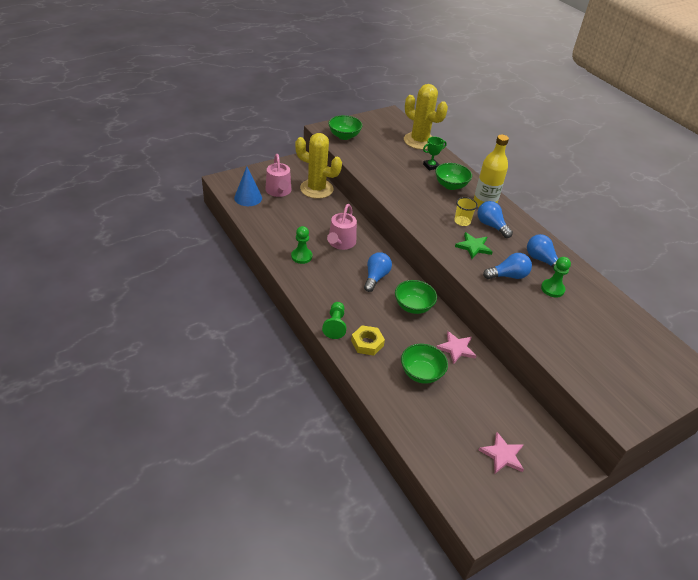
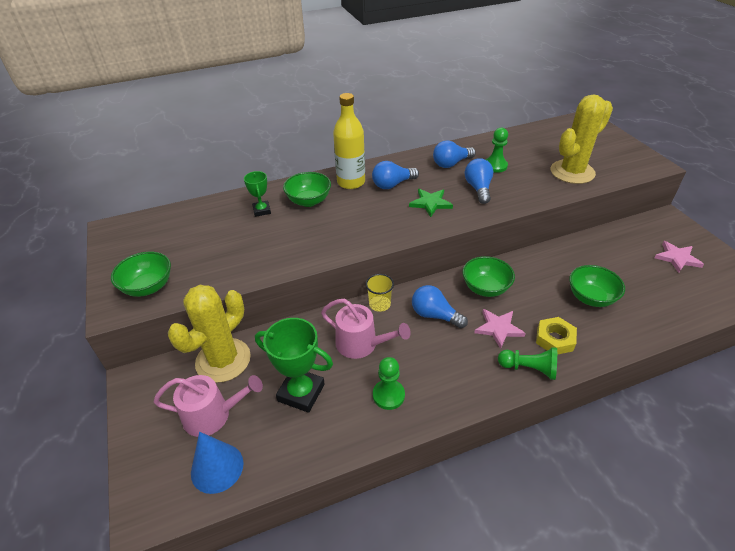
camera: 75 degrees left, 0 degrees up
(298, 221) = (301, 393): none -> green trophy
(419, 141) = (198, 211): yellow cactus -> yellow cactus (572, 172)
(456, 348) = (547, 264): pink star -> pink star (498, 328)
(462, 221) = (383, 204): yellow cup -> yellow cup (379, 304)

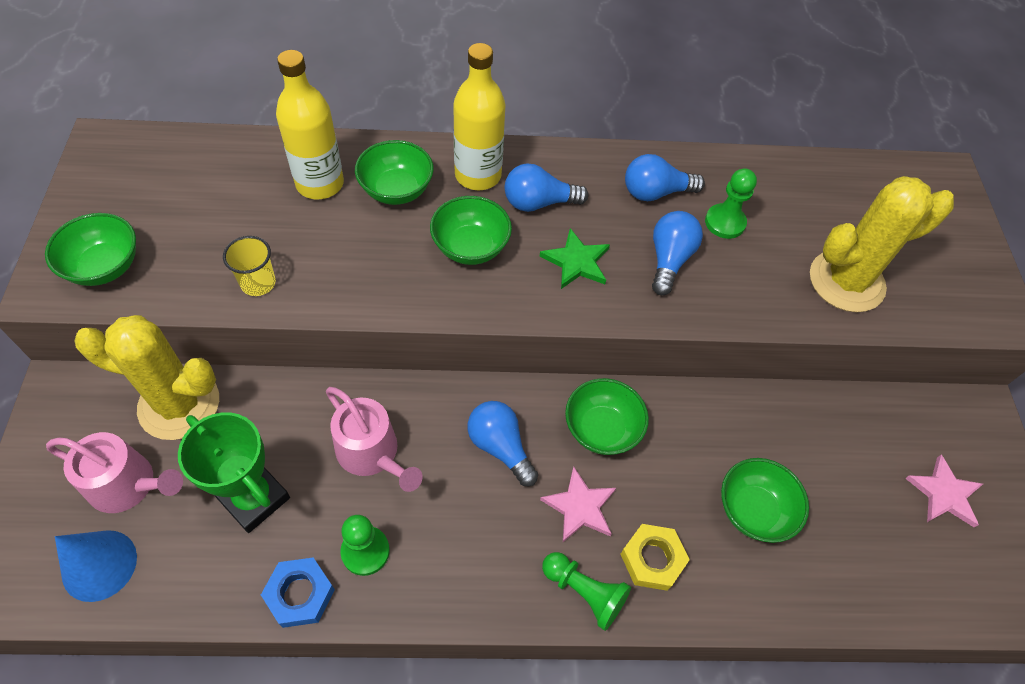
camera: 15 degrees right, 15 degrees up
(223, 360) = (179, 404): yellow cactus -> yellow cactus turned 45 degrees clockwise
(262, 210) = (320, 184): green trophy -> yellow bottle
(361, 433) = (300, 594): none -> blue nut
(368, 214) = (470, 247): none -> green bowl
(379, 304) = (432, 396): yellow cup -> yellow cup (258, 283)

